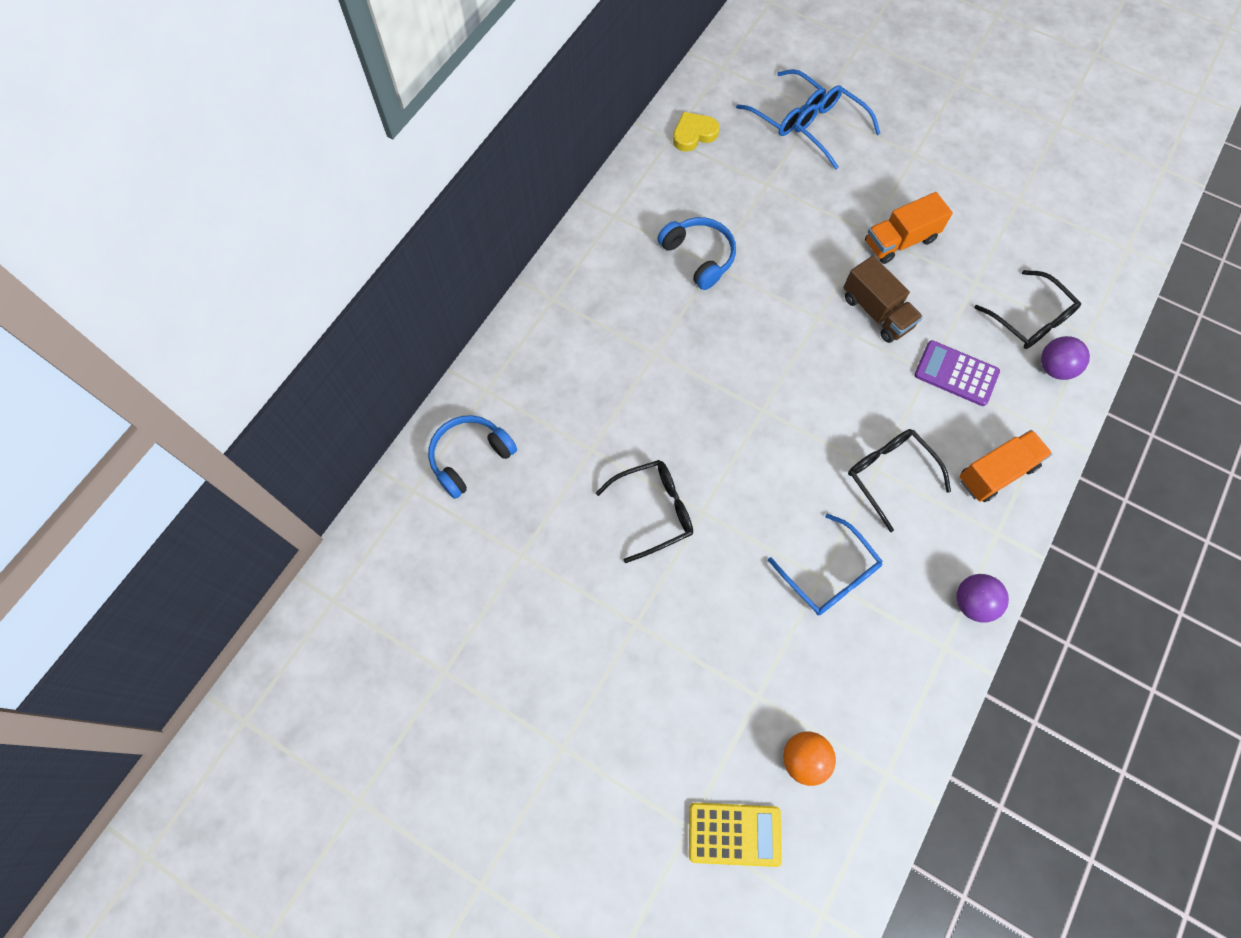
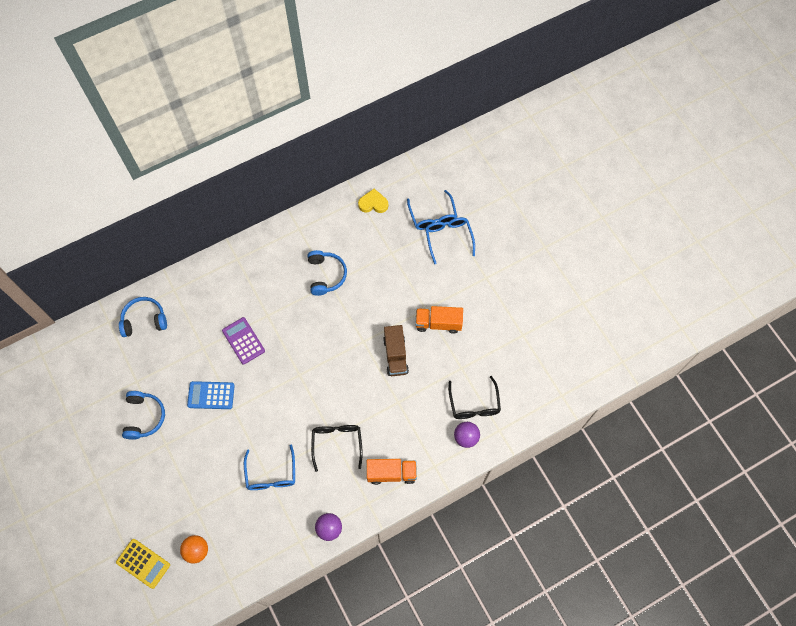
camera: 30 degrees right, 0 degrees up
(572, 602) = (144, 417): none -> blue headphones
(654, 511) = (211, 395): black glasses -> blue calculator
(956, 373) = (411, 411): purple calculator -> purple calculator (243, 341)

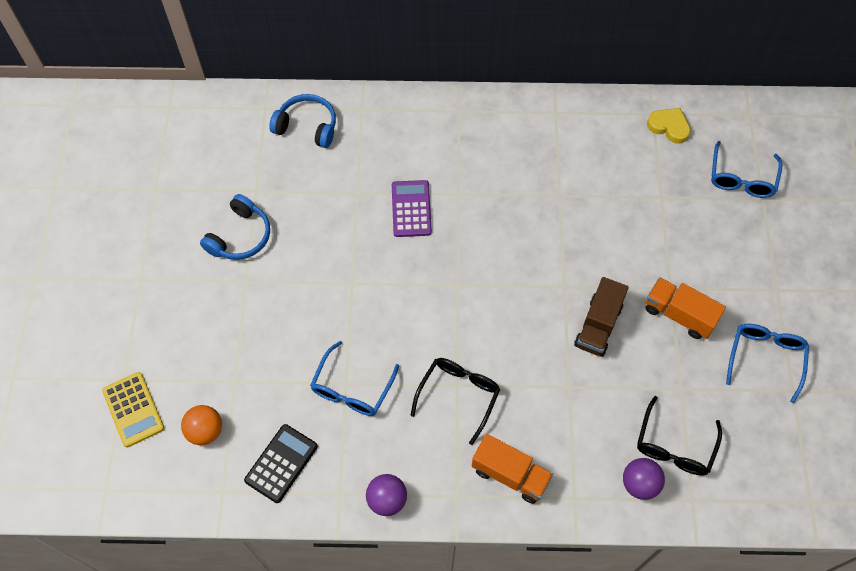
camera: 30 degrees right, 5 degrees down
(211, 395) = (334, 252): blue calculator -> none
(255, 543) = (281, 463): none -> black calculator
(326, 275) = (560, 182): blue headphones -> none
(448, 238) = (749, 216): blue glasses -> blue glasses (765, 358)

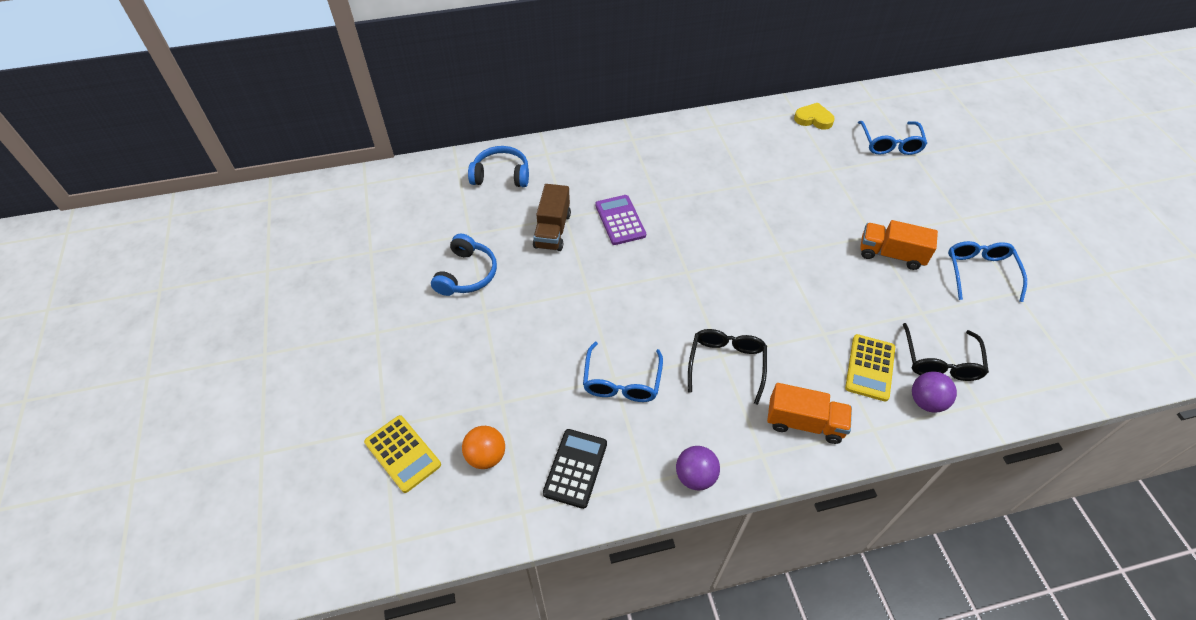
camera: 15 degrees left, 10 degrees down
(598, 326) = (826, 278): brown truck -> brown truck (552, 230)
(599, 434) = (869, 368): none -> yellow calculator

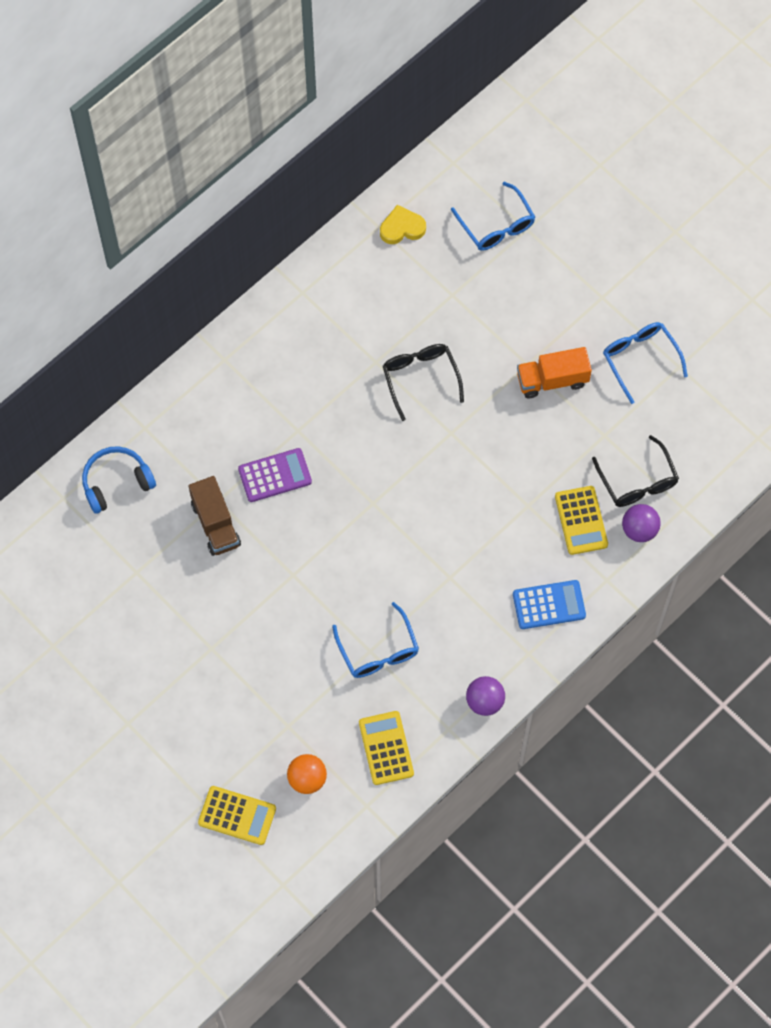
camera: 30 degrees left, 15 degrees up
(467, 274) = (166, 619): blue headphones -> none
(575, 468) = (386, 748): black calculator -> yellow calculator
(620, 220) = (275, 475): purple calculator -> purple calculator turned 120 degrees clockwise
(726, 364) = (458, 584): black glasses -> black glasses (420, 378)
(804, 423) = (549, 605): orange truck -> blue calculator

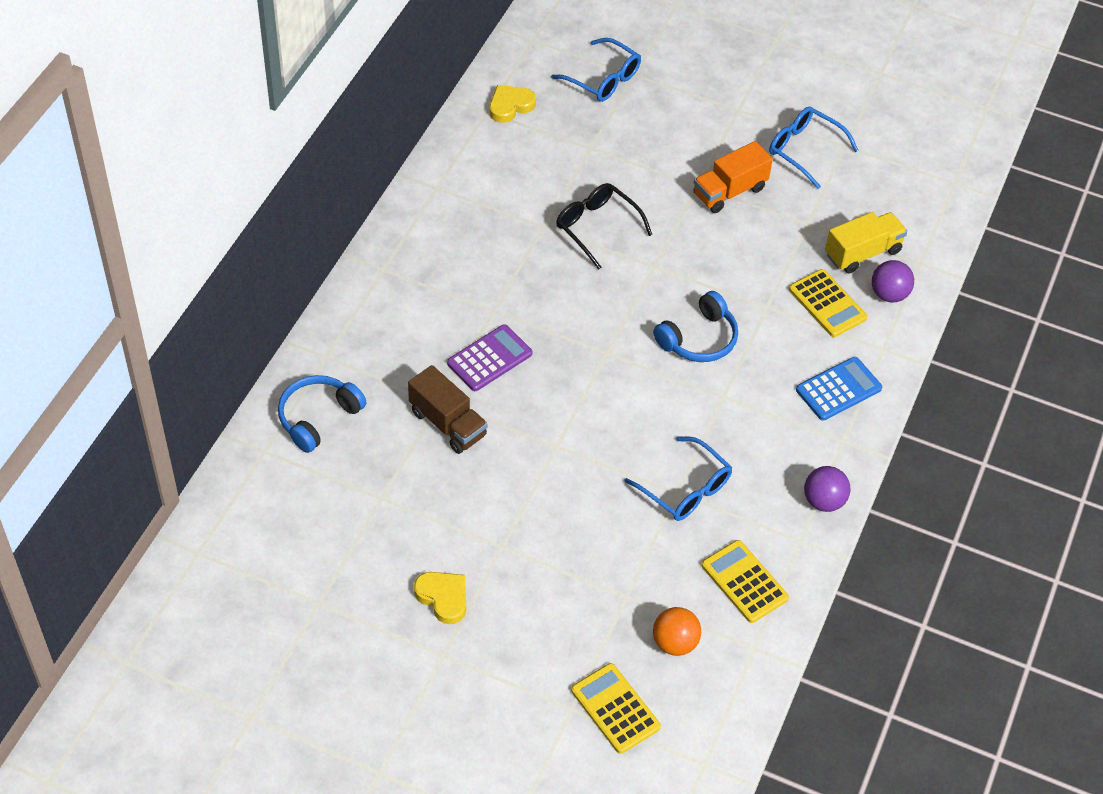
camera: 25 degrees left, 15 degrees down
(148, 676) = (443, 598): none -> yellow heart
(237, 815) = (615, 708): yellow calculator -> yellow calculator turned 120 degrees counterclockwise
(455, 516) = (699, 339): none -> blue headphones
(637, 481) = (862, 253): black glasses -> yellow truck

